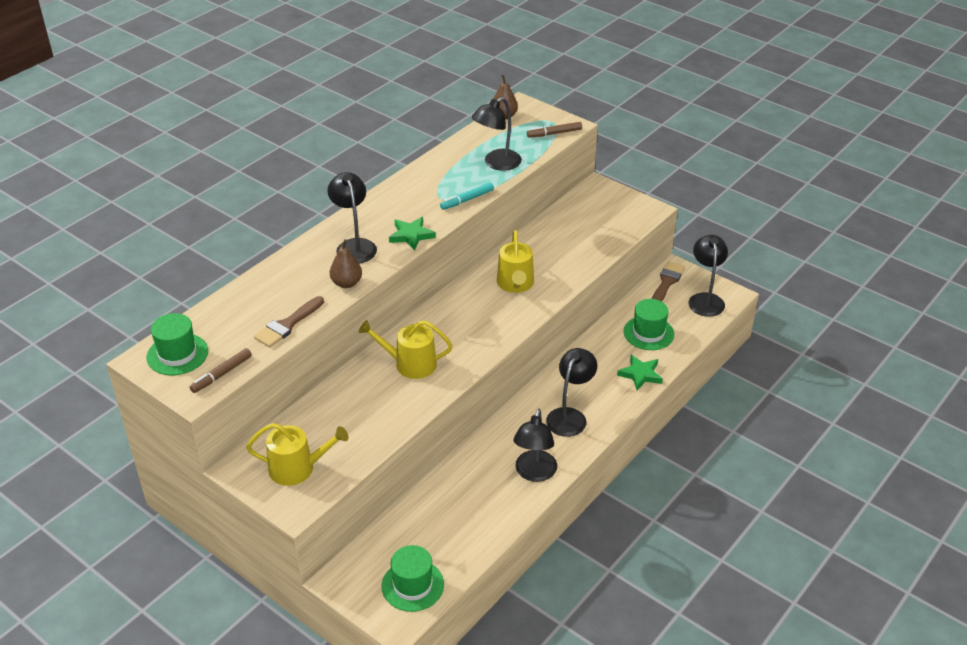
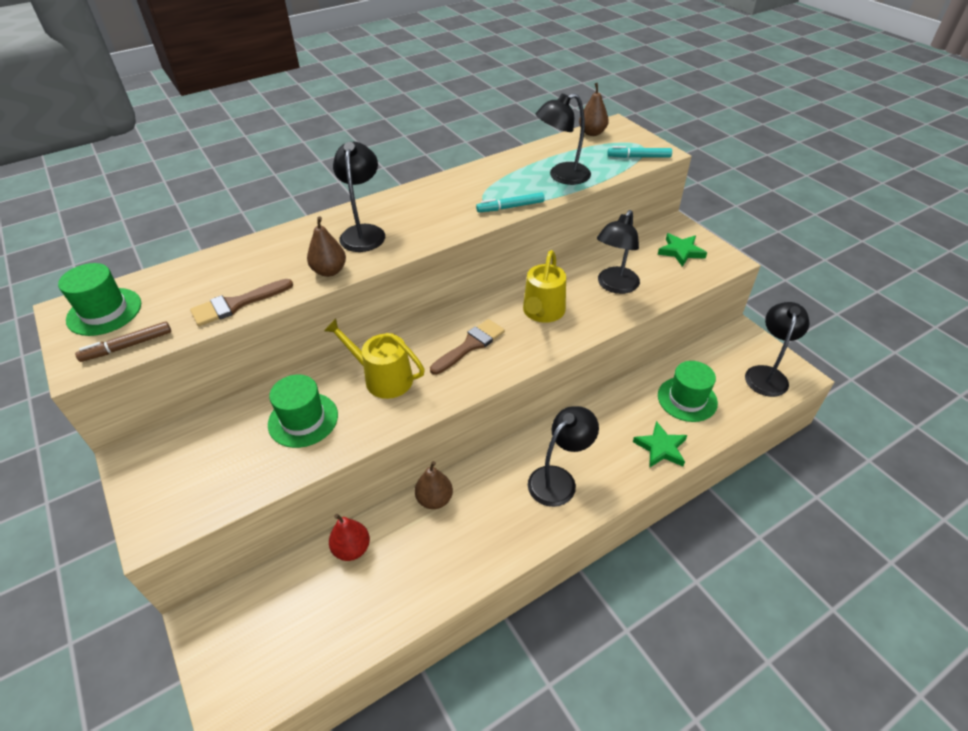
camera: 20 degrees right, 5 degrees up
(297, 468) = (189, 477): yellow watering can -> none
(411, 235) = (430, 233): green star -> green star (681, 251)
(412, 585) = (276, 660): green hat -> green hat (303, 419)
(429, 504) = (352, 549): none -> red pear
(477, 454) = (434, 499): none -> brown pear
(534, 473) = (487, 544): black lamp -> black lamp (614, 286)
(554, 133) = (639, 157): brown marker -> turquoise marker
(667, 282) = (727, 345): brown brush -> brown brush (470, 345)

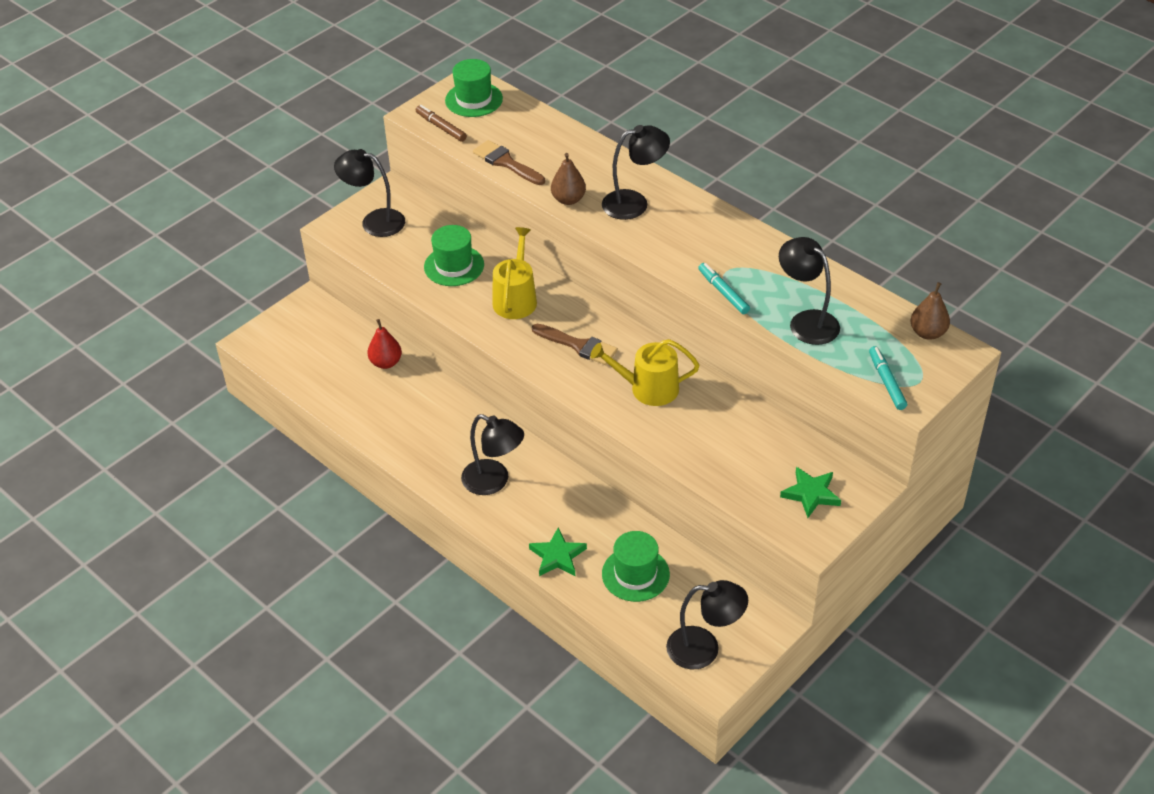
camera: 75 degrees right, 0 degrees up
(434, 499) = (447, 400): brown pear -> none
(614, 286) = (716, 440): black lamp -> black lamp (374, 221)

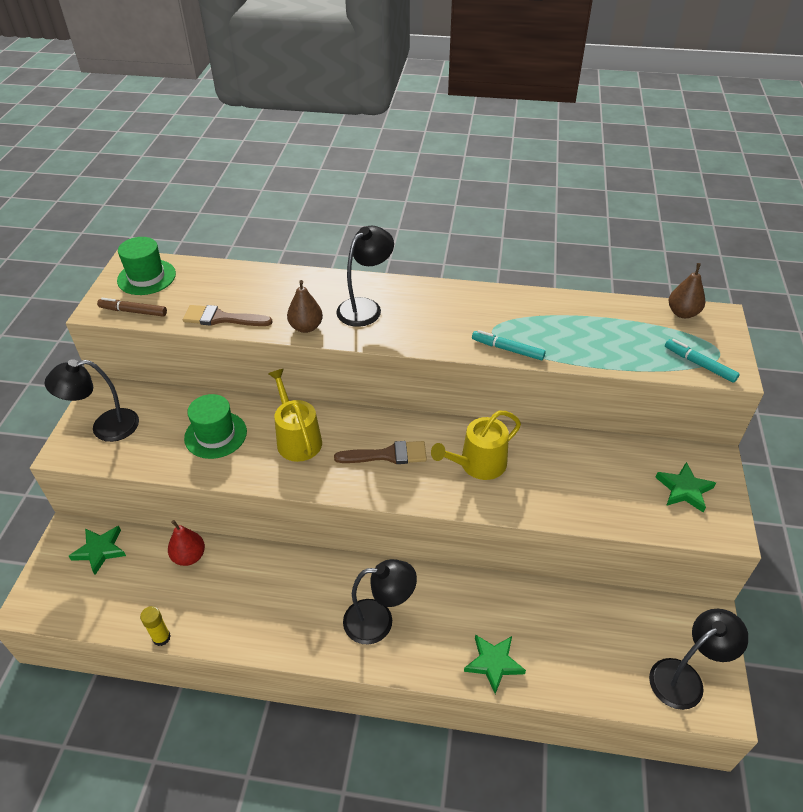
camera: 35 degrees left, 0 degrees up
(323, 325) = (100, 550): none -> green star
(326, 410) = (161, 637): none -> yellow glue stick
(635, 574) = (570, 639): green hat -> none
(806, 321) = (593, 344): black lamp -> none

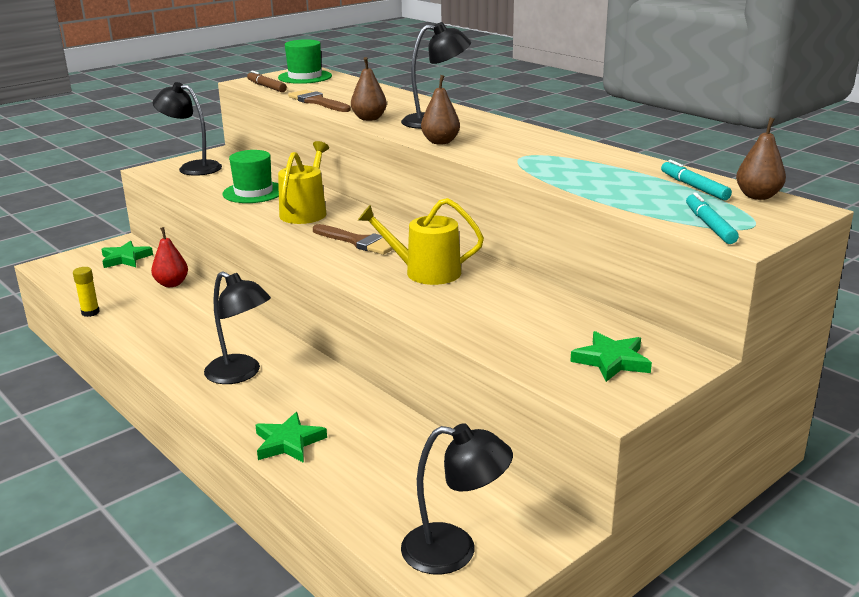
camera: 40 degrees right, 20 degrees down
(410, 338) = (440, 142): none -> brown pear
(507, 349) = (516, 167): turquoise marker -> turquoise marker (694, 187)

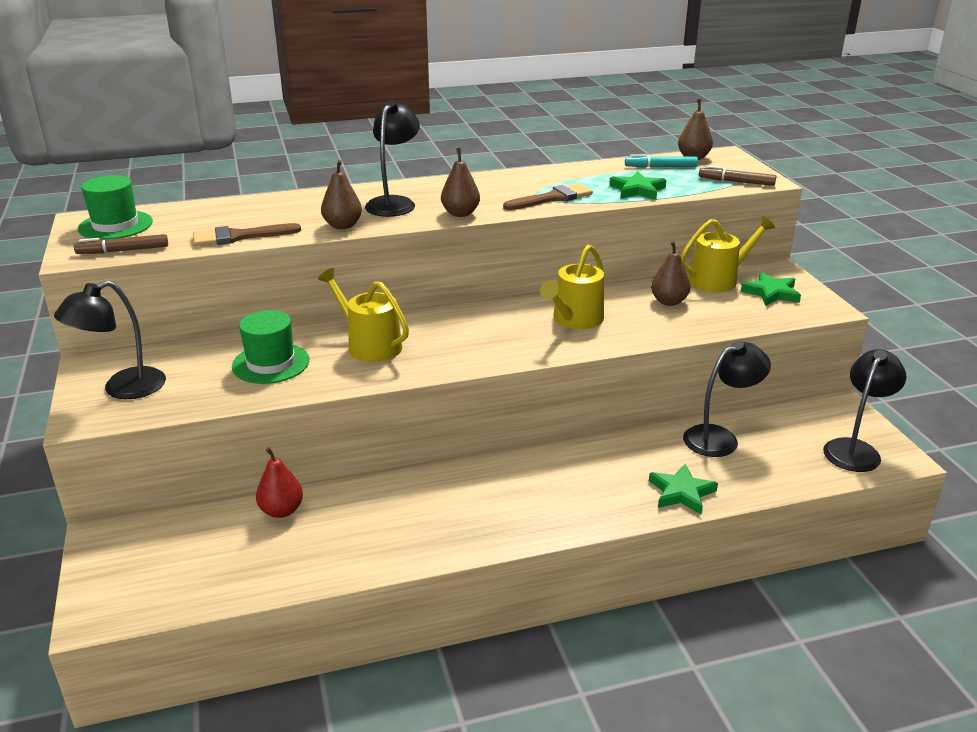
camera: 65 degrees left, 5 degrees up
(90, 312) = (299, 587): yellow glue stick -> none
(125, 258) = (158, 538): green star -> green star (637, 190)
(241, 374) = (542, 497): black lamp -> black lamp (720, 438)
(358, 242) = (478, 334): brown brush -> brown brush (552, 198)
(516, 307) = (668, 301): none -> brown pear
(607, 325) = (718, 280): none -> yellow watering can
(709, 225) = (736, 182): turquoise marker -> brown marker

